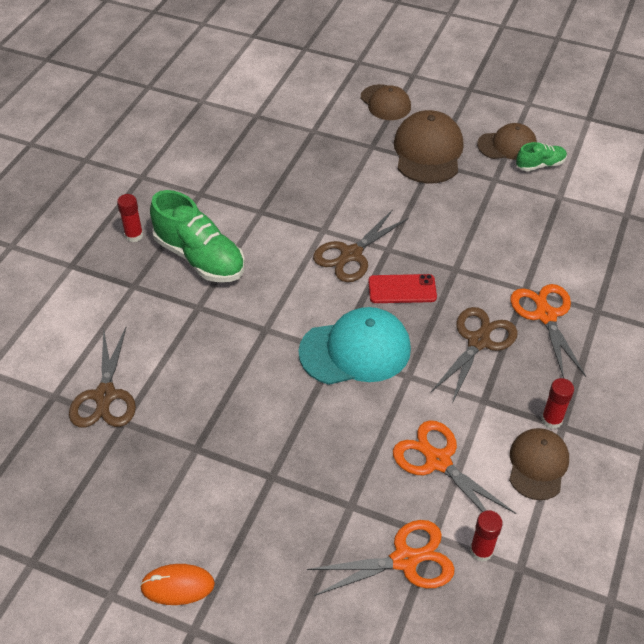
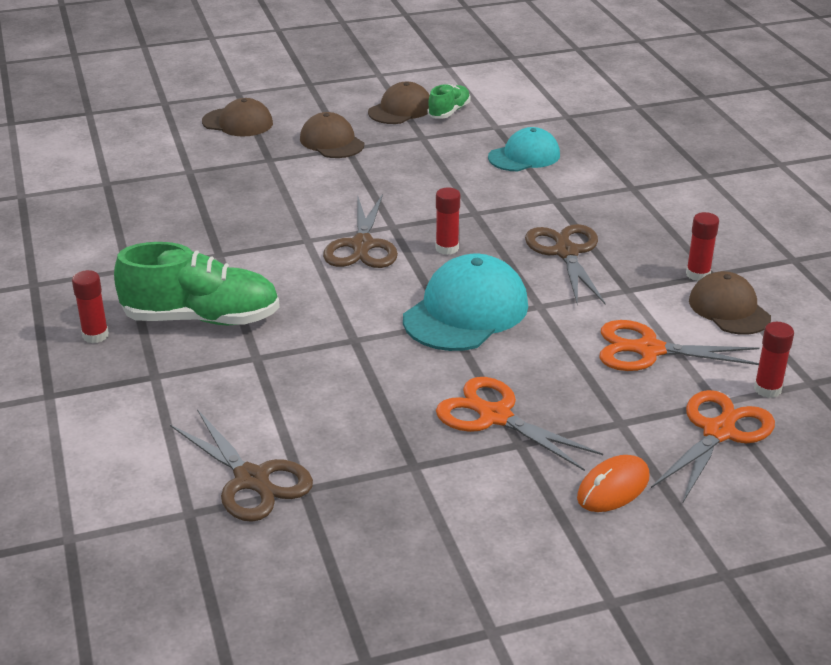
camera: 40 degrees left, 15 degrees down
(177, 586) = (548, 579): orange mouse -> orange mouse (613, 488)
(402, 289) = (447, 248): red phone -> red glue stick
(428, 151) = (332, 142): brown cap -> brown cap, size x0.64
(545, 316) = (596, 209): orange scissors -> orange scissors (495, 417)
(548, 236) = (524, 156): none -> turquoise cap

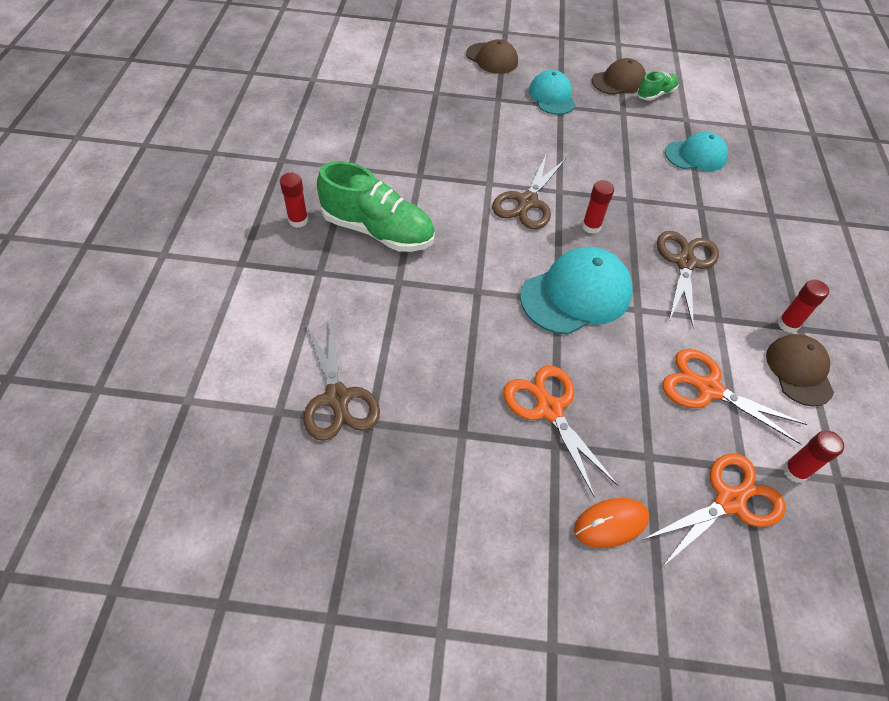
camera: 20 degrees right, 20 degrees up
(332, 142) = (552, 96): brown cap -> turquoise cap

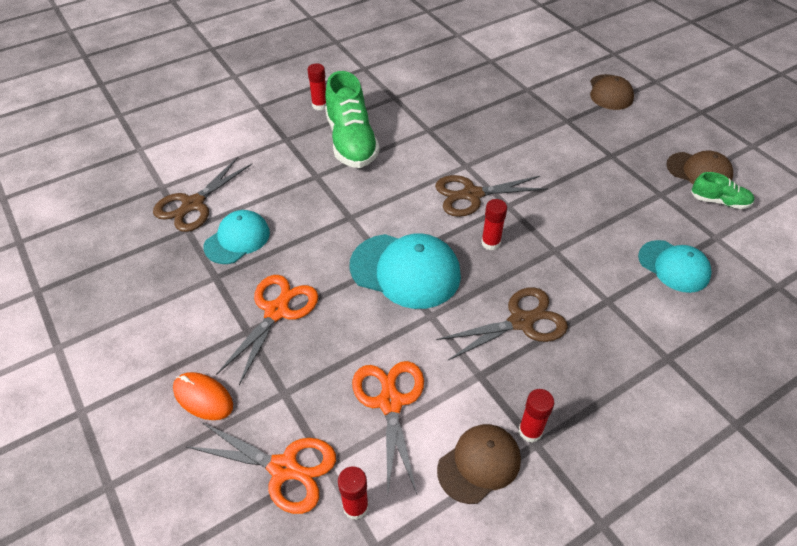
camera: 55 degrees right, 5 degrees down
(552, 96) = (615, 145): turquoise cap -> turquoise cap (237, 239)

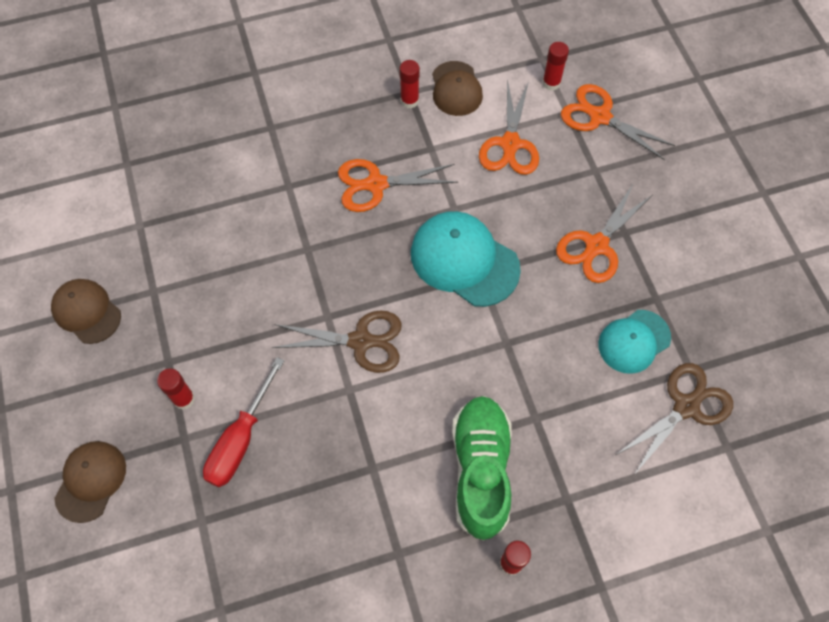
camera: 165 degrees left, 15 degrees up
(203, 397) = (663, 181): orange mouse -> none
(479, 464) = (456, 89): brown cap -> brown cap turned 75 degrees counterclockwise
(490, 243) = (367, 272): red glue stick -> red glue stick (184, 399)
(521, 322) = (376, 184): brown scissors -> orange scissors
(528, 126) = (240, 440): none -> red screwdriver
(674, 266) = (204, 204): turquoise cap -> none
(719, 201) = (100, 266): green shoe -> none

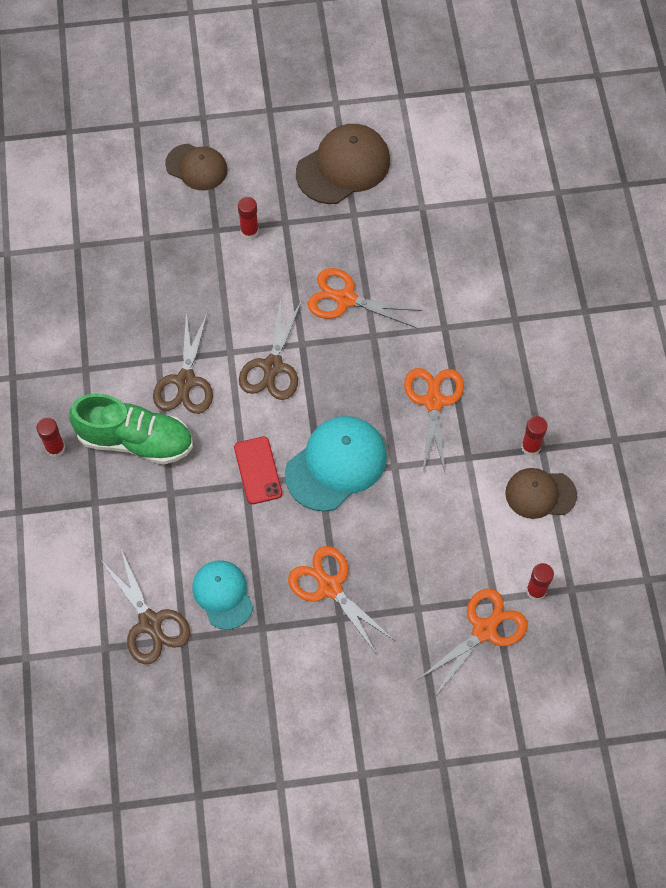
camera: 100 degrees right, 0 degrees up
(86, 312) = (343, 167): brown cap -> brown cap, size x1.56
(240, 440) = (205, 269): red screwdriver -> none
(394, 430) = (185, 381): none -> brown scissors
(488, 333) = (258, 470): none -> red phone
(510, 144) = (462, 532): orange scissors -> orange scissors (345, 299)

